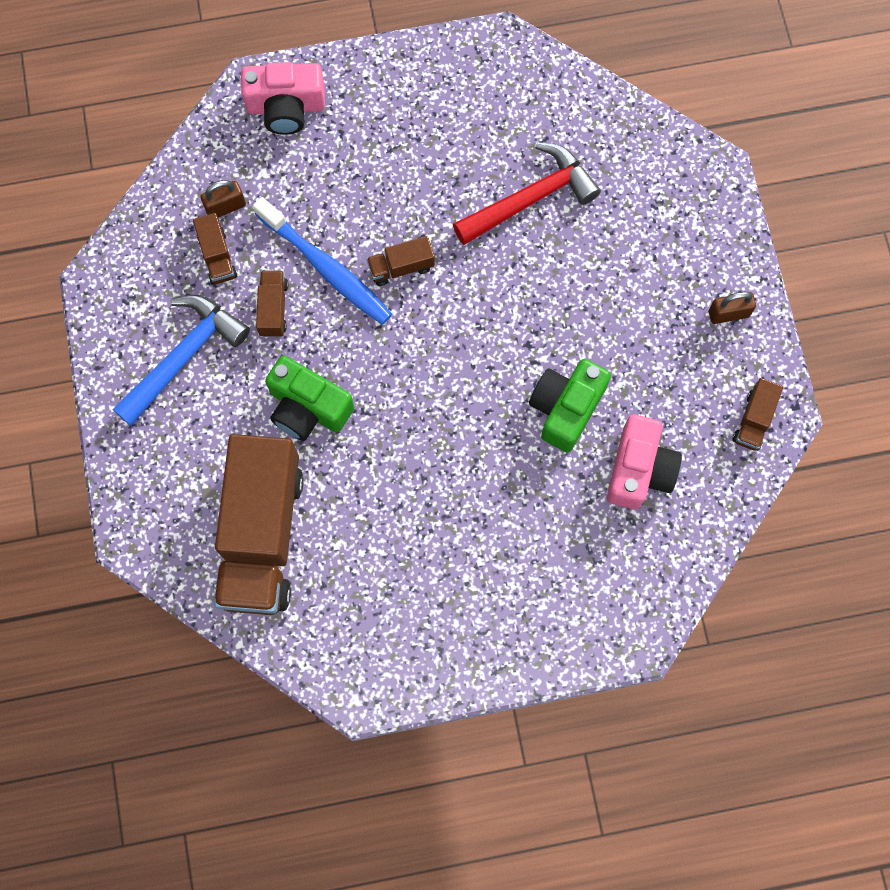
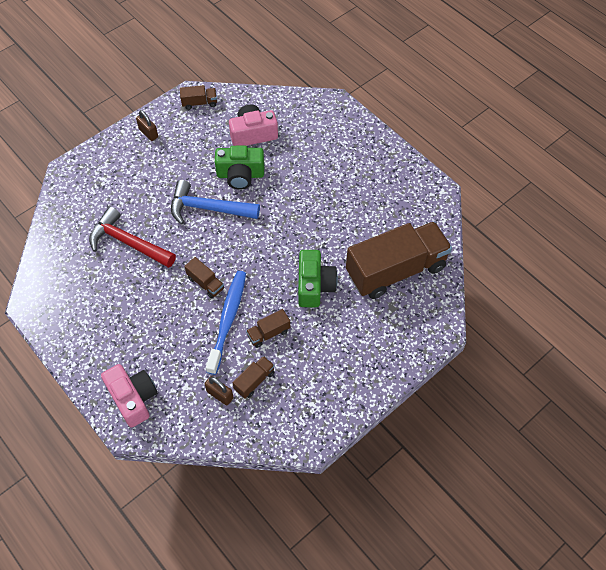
camera: 120 degrees left, 15 degrees down
(184, 357) = (326, 363): blue hammer -> blue hammer (208, 208)

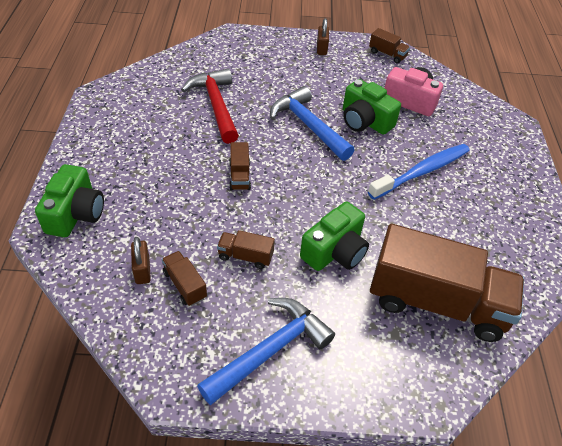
camera: 40 degrees right, 10 degrees down
(133, 398) = (75, 213): pink camera -> green camera
(227, 320) = (223, 217): blue toothbrush -> blue toothbrush (421, 172)
(254, 381) = (185, 285): brown truck -> brown truck turned 120 degrees counterclockwise
(340, 374) = (270, 350): none -> blue hammer

